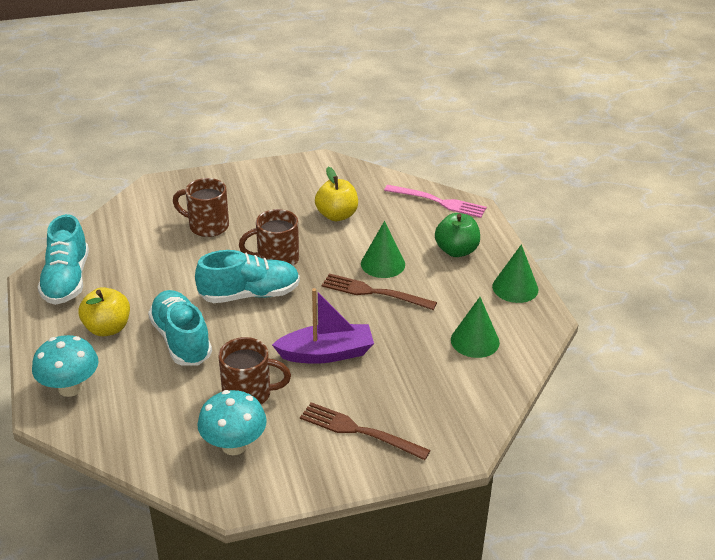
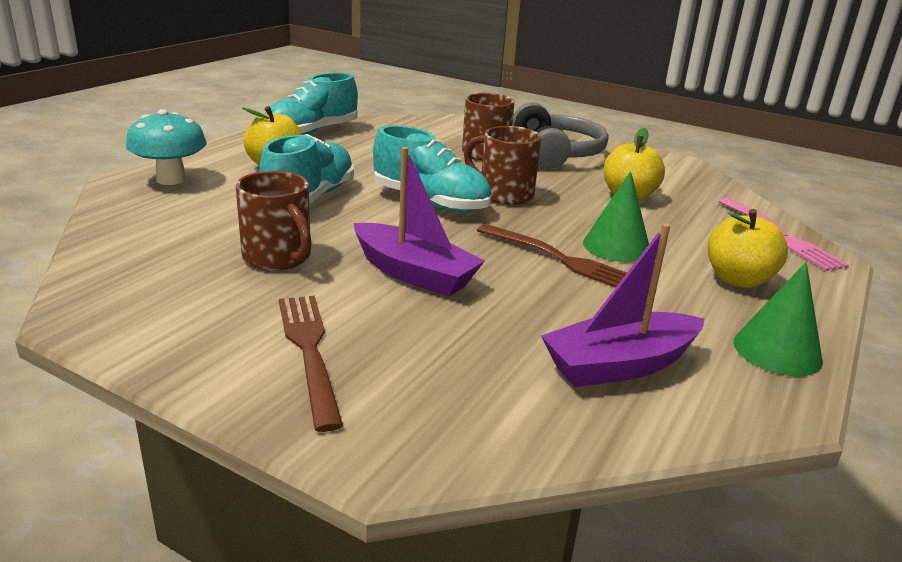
camera: 45 degrees right, 10 degrees down
(234, 445) = (181, 282): turquoise mushroom -> none
(246, 198) = (555, 153): none -> grey headphones
(373, 292) = (561, 259): brown fork -> brown fork turned 150 degrees clockwise
(456, 251) = (738, 279): green apple -> yellow apple
(475, 341) = (619, 365): green cone -> purple boat

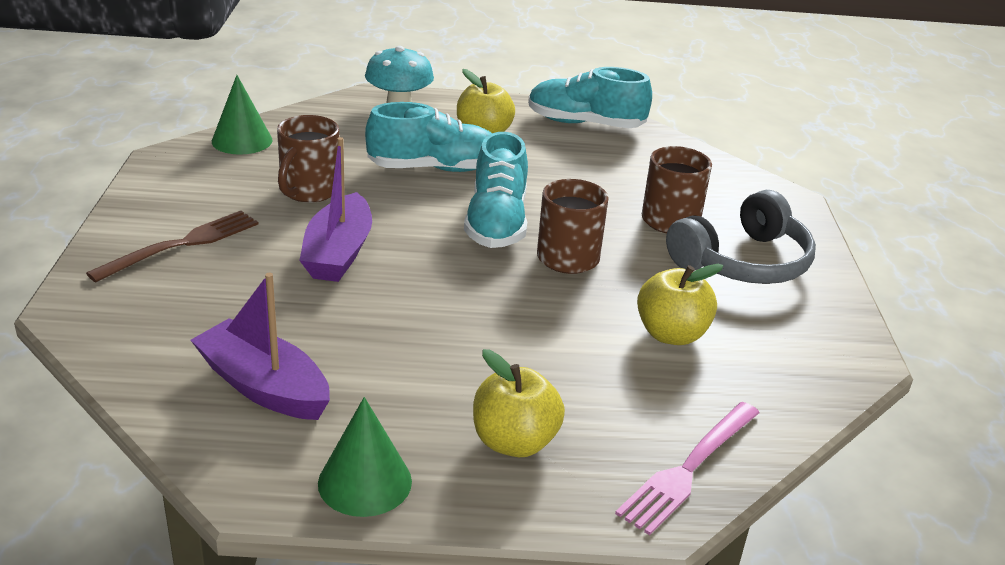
camera: 60 degrees right, 5 degrees up
(561, 259) = (445, 320): brown fork -> none
(616, 246) = (513, 347): green cone -> green cone (242, 140)

